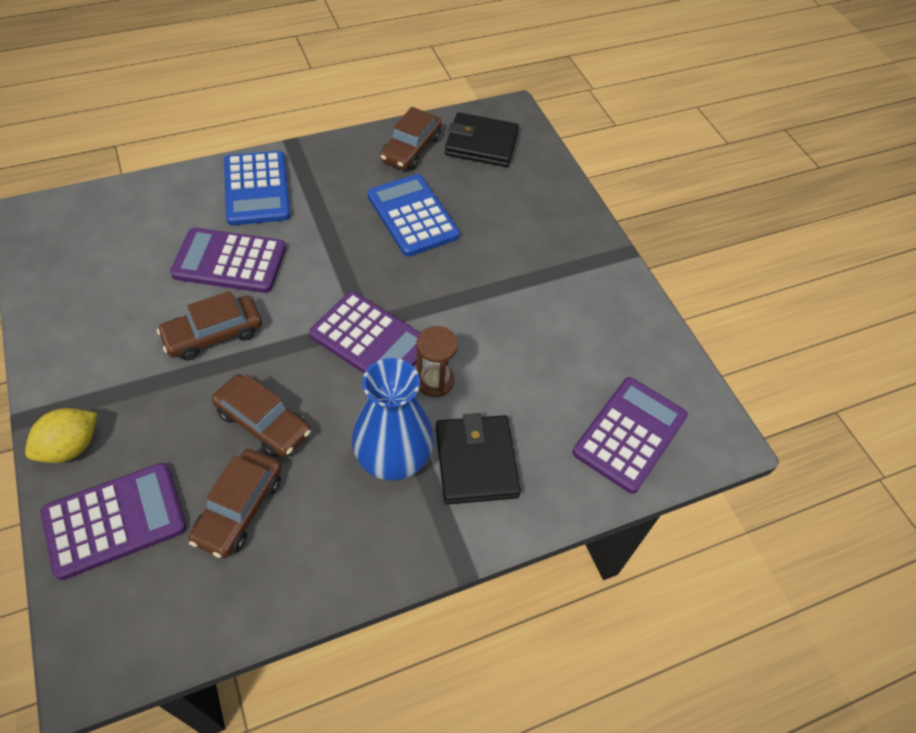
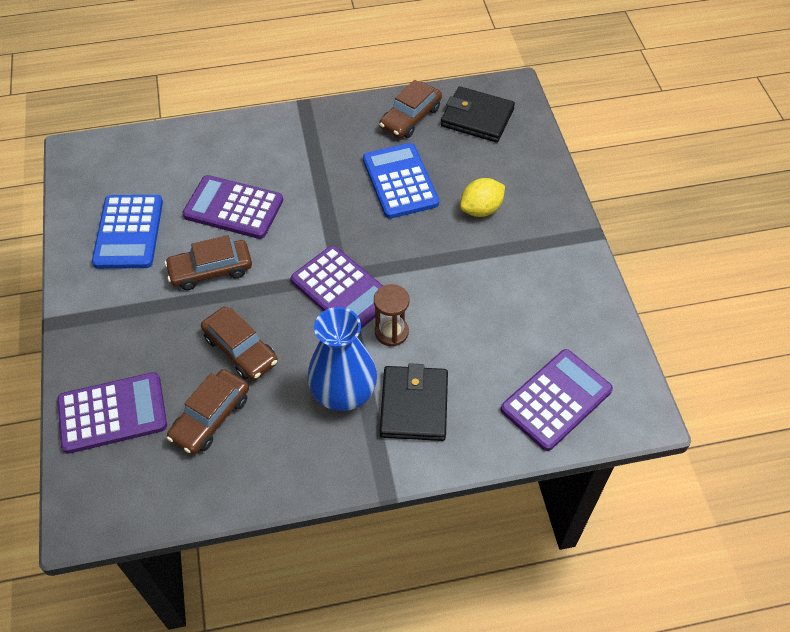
camera: 15 degrees right, 0 degrees up
(70, 447) = (85, 350): yellow lemon -> yellow lemon (481, 209)
(256, 189) = (266, 144): blue calculator -> blue calculator (128, 232)

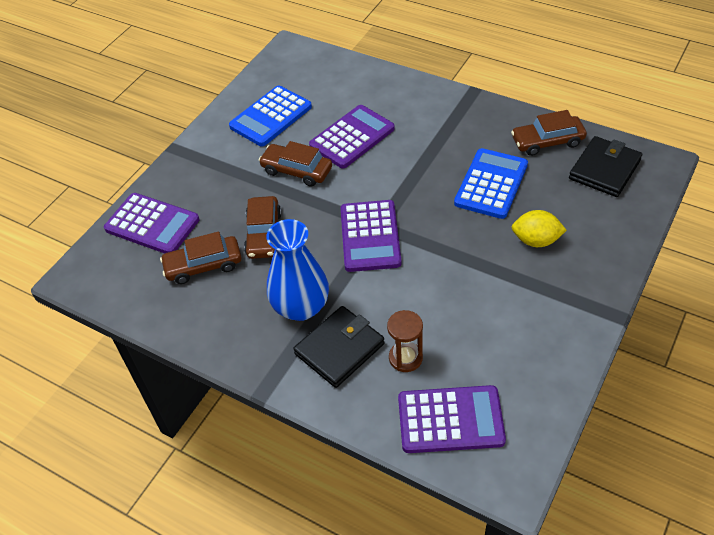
camera: 45 degrees right, 5 degrees down
(233, 208) = (352, 137): purple calculator -> purple calculator turned 75 degrees clockwise
(391, 332) = (375, 287): brown hourglass -> brown hourglass (405, 358)
(477, 118) = (604, 169): black wallet -> black wallet turned 60 degrees clockwise

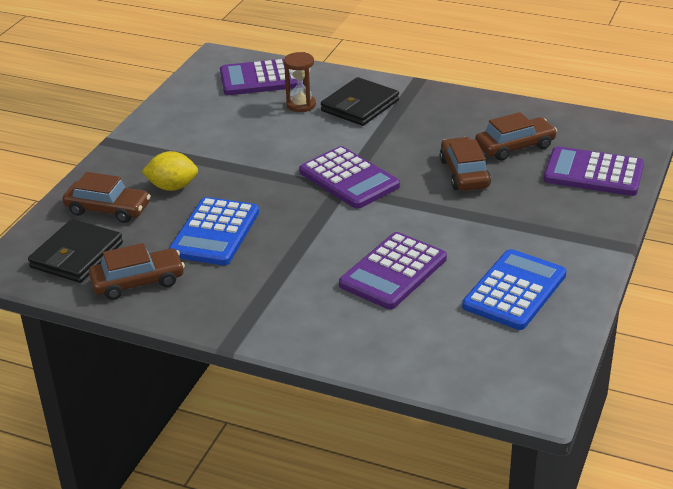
camera: 170 degrees right, 15 degrees down
(296, 170) = (452, 231): brown car -> brown car (108, 209)
(301, 307) = (404, 127): blue vase -> none
(370, 236) = (349, 179): purple calculator -> purple calculator turned 150 degrees clockwise

